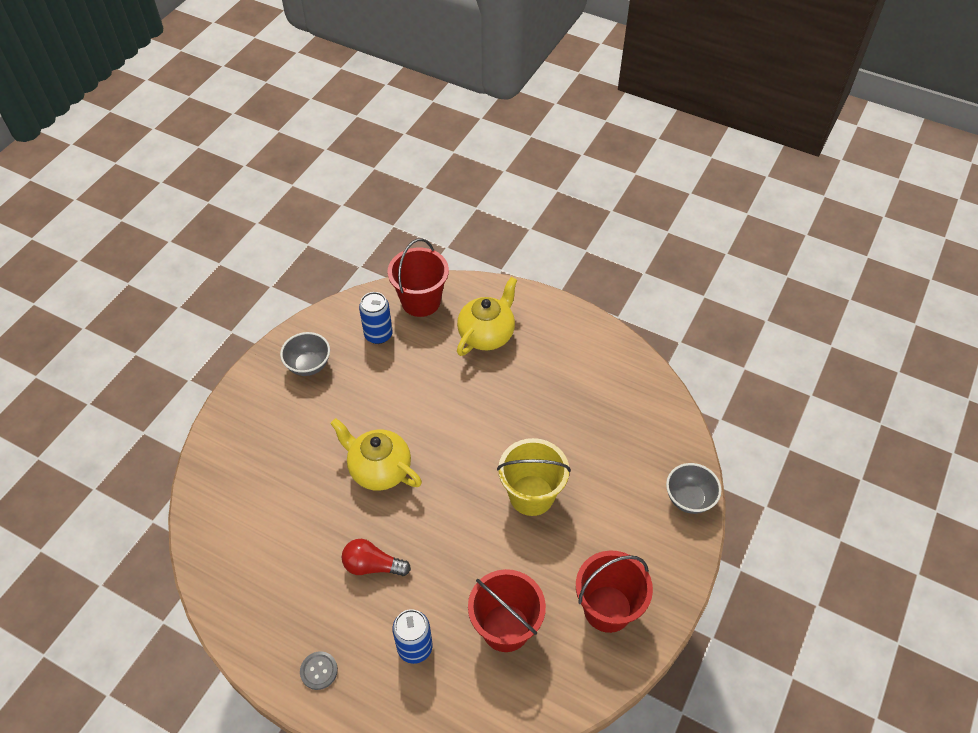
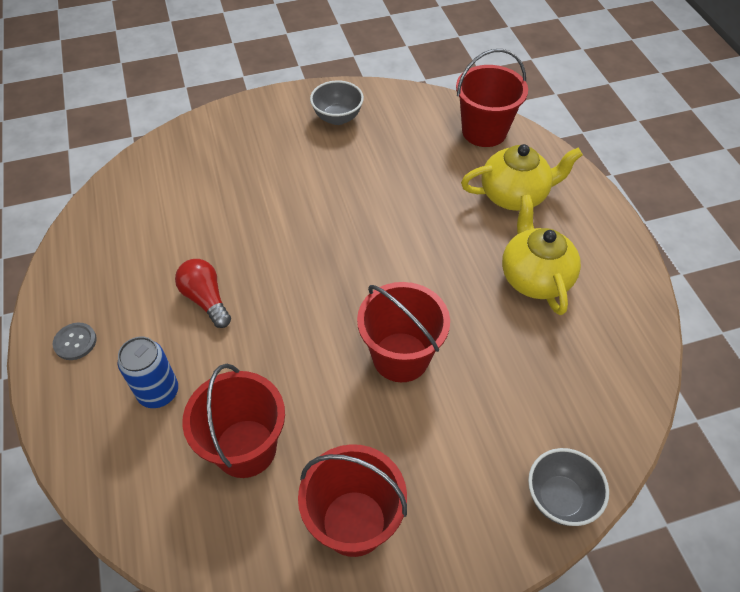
camera: 45 degrees right, 0 degrees up
(378, 335) = (418, 133): blue can -> none
(379, 469) = (298, 231): yellow teapot -> yellow teapot (534, 277)
(531, 495) = (400, 357): yellow bucket -> red bucket

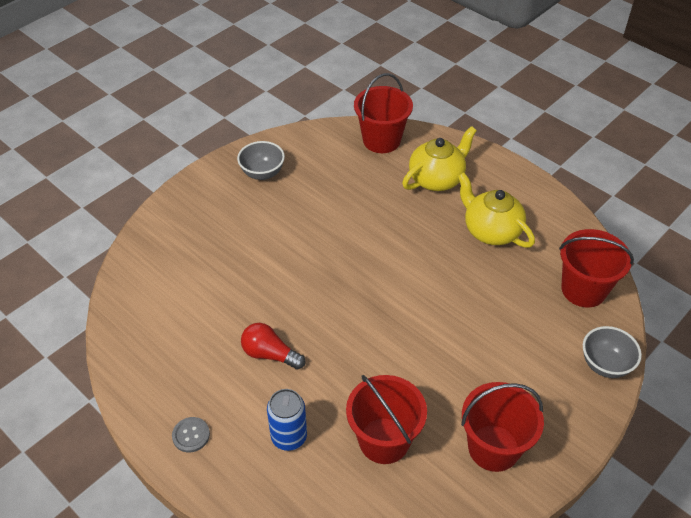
camera: 30 degrees left, 5 degrees down
(400, 357) = (442, 326): red bucket -> red bucket (583, 289)

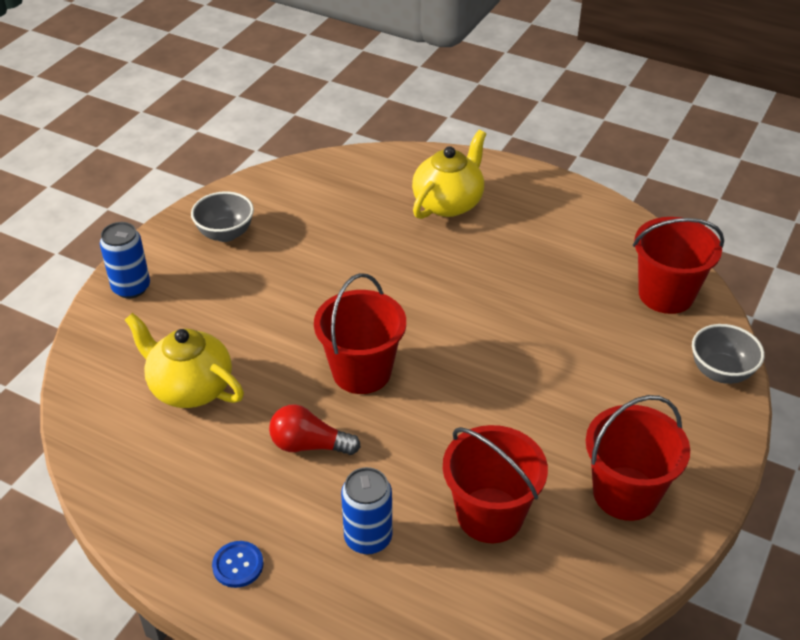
camera: 15 degrees left, 5 degrees down
(183, 203) = (131, 288): none -> blue can
(191, 435) = (238, 565): grey button -> blue button
(381, 140) = (365, 171): red bucket -> red bucket (361, 372)
(491, 231) = (534, 249): yellow teapot -> yellow teapot (190, 387)

